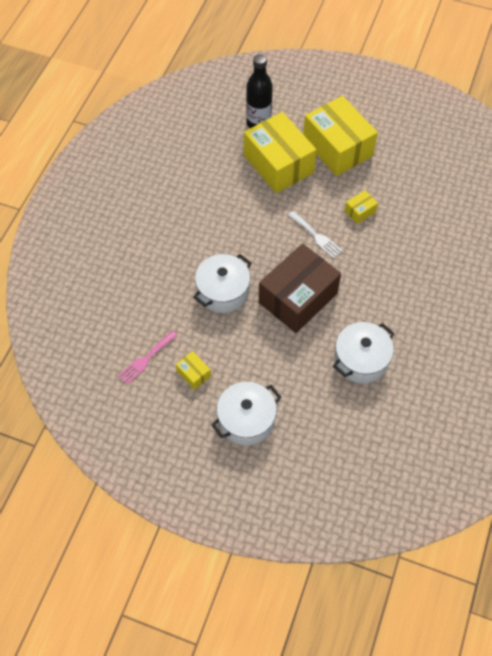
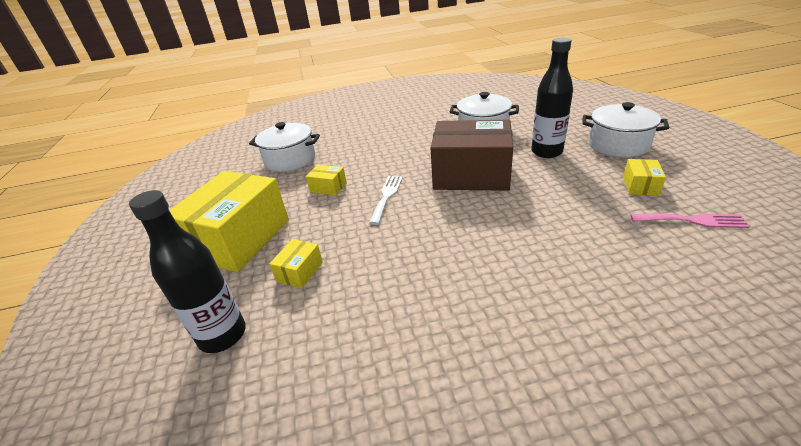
camera: 120 degrees left, 25 degrees down
(223, 291) = (532, 216): white pot -> white pot (290, 160)
(278, 164) = (300, 271): yellow box -> yellow box, size x0.42
(282, 367) = (546, 152): none -> black bottle

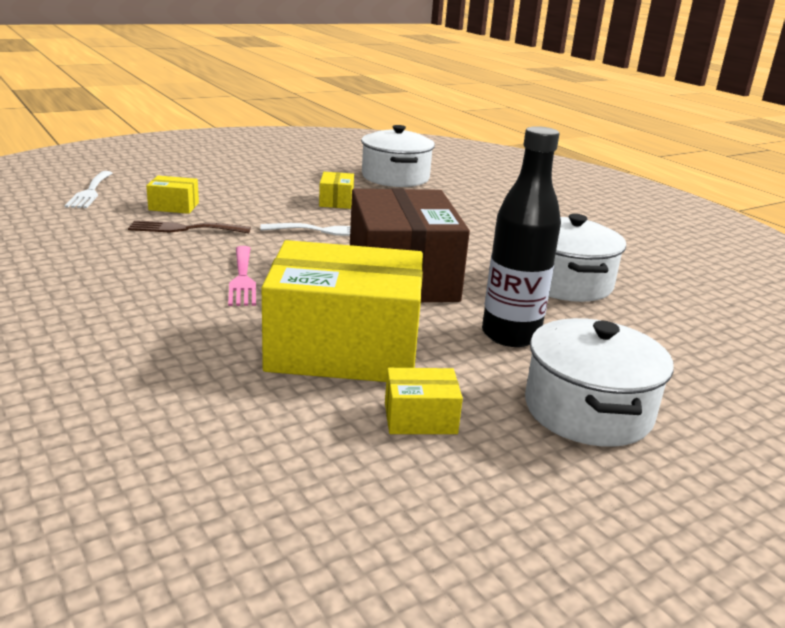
camera: 65 degrees right, 10 degrees down
(223, 335) = (90, 192): black bottle -> white fork
(239, 239) = (227, 178): yellow box -> yellow box (344, 348)
(359, 265) = (184, 229): none -> brown fork
(692, 220) = (309, 457): pink fork -> pink fork (242, 279)

